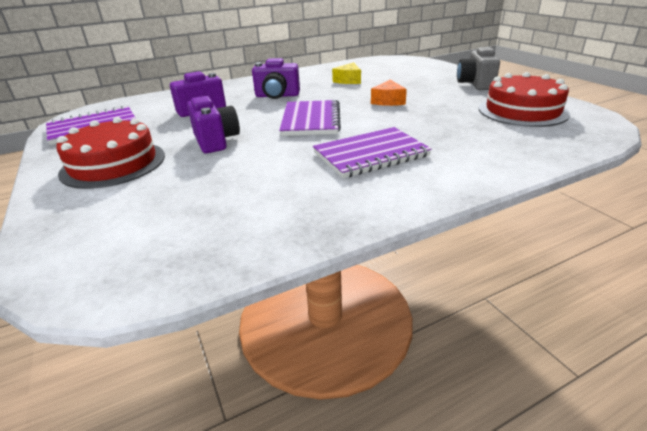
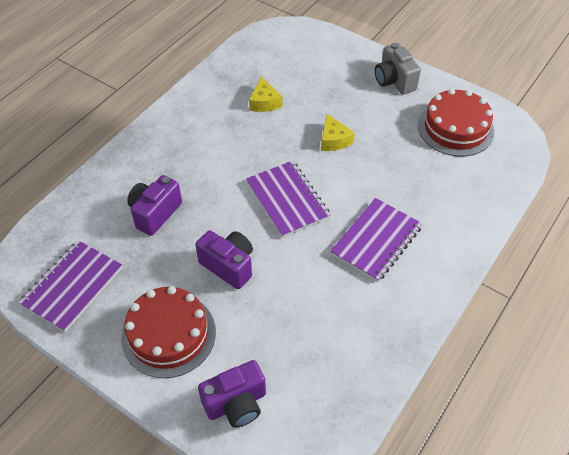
camera: 30 degrees left, 20 degrees up
(277, 96) = (214, 160): purple camera -> purple camera (236, 404)
(388, 101) = (334, 140): orange cheese -> yellow cheese

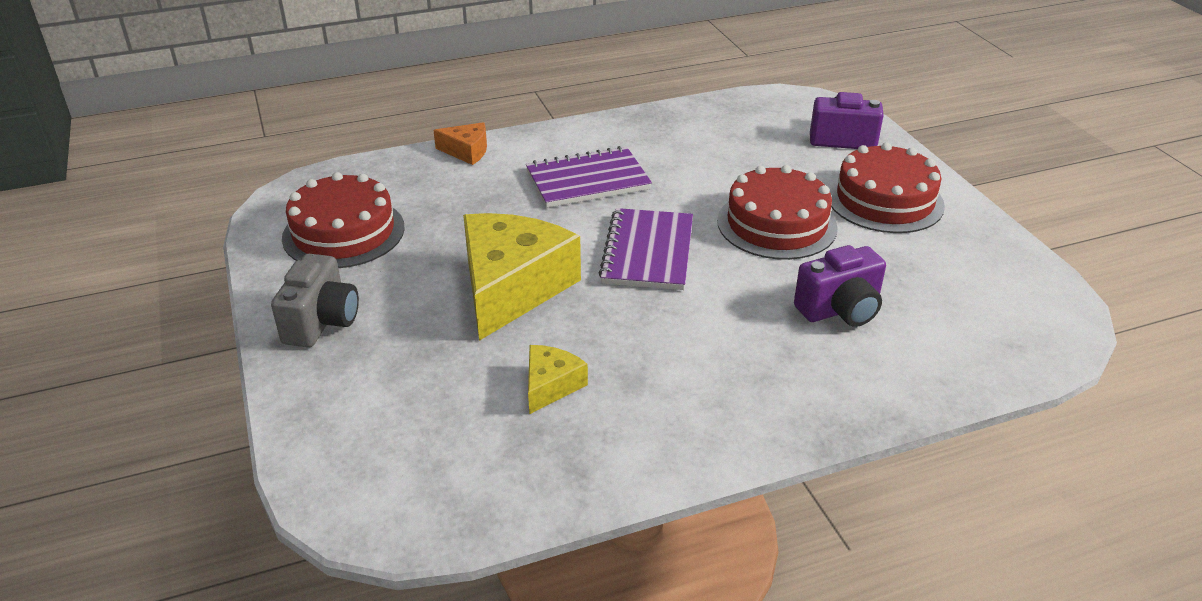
camera: 145 degrees left, 15 degrees down
(72, 286) = (991, 279): purple notebook -> none
(228, 266) = (776, 224): purple camera -> red cake
(334, 140) = (511, 288): yellow cheese -> yellow cheese, size x2.13
(478, 225) = (467, 151): none -> orange cheese

